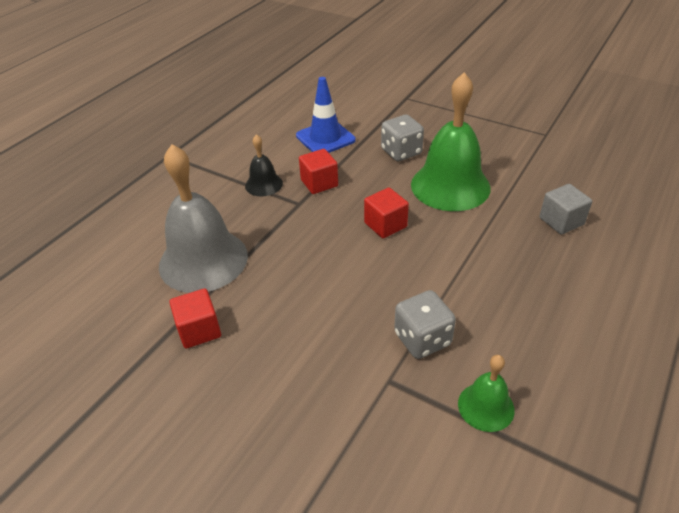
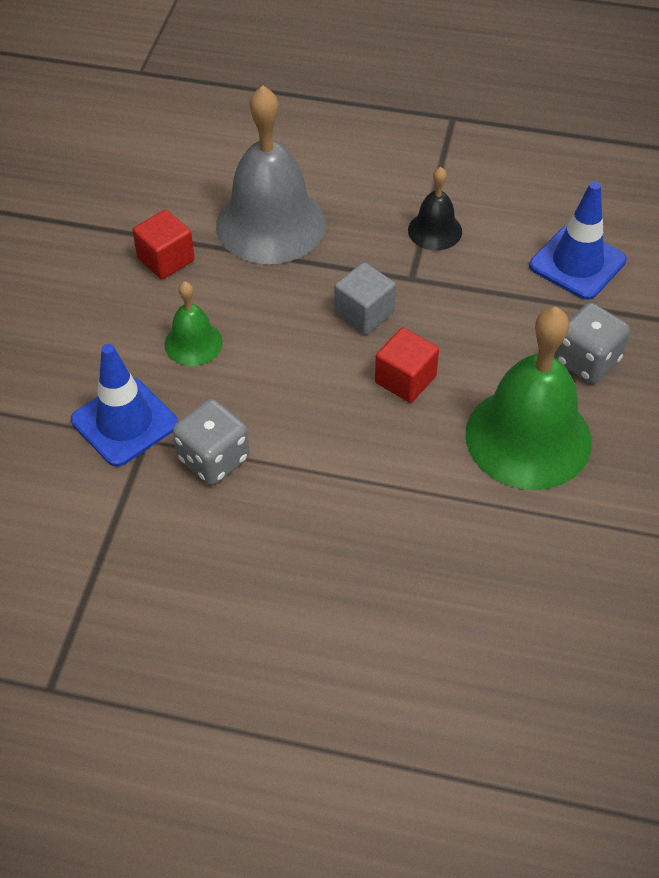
camera: 70 degrees right, 10 degrees up
(319, 183) = (464, 286): red cube -> none
(365, 391) = (124, 422): none -> blue traffic cone
(486, 406) = (133, 535): green bell -> green bell (193, 343)
(561, 221) = (502, 589): grey cube -> grey cube (364, 313)

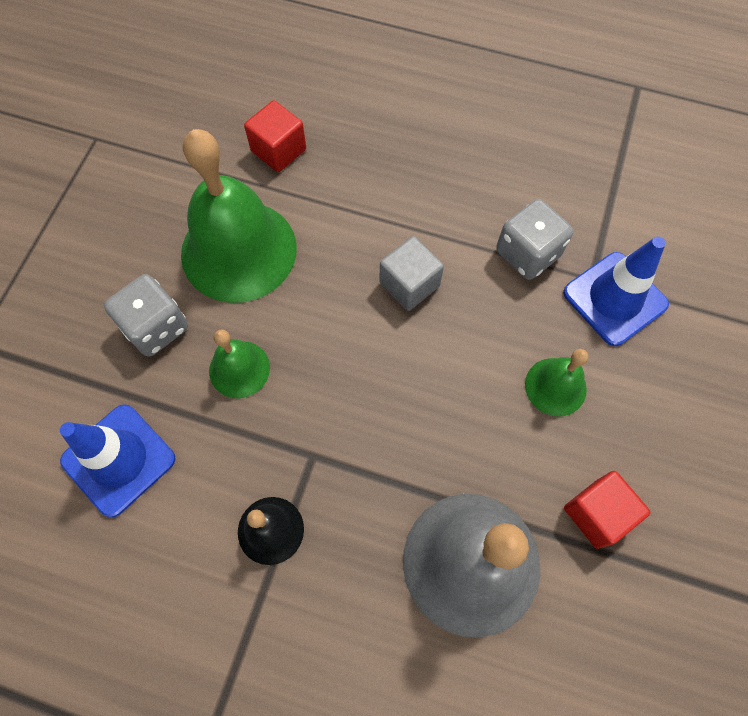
camera: 175 degrees left, 15 degrees up
(364, 313) = (371, 409): grey cube -> grey cube (409, 284)
(405, 379) = (341, 322): red cube -> red cube (278, 150)
(494, 334) = (239, 369): none -> green bell

